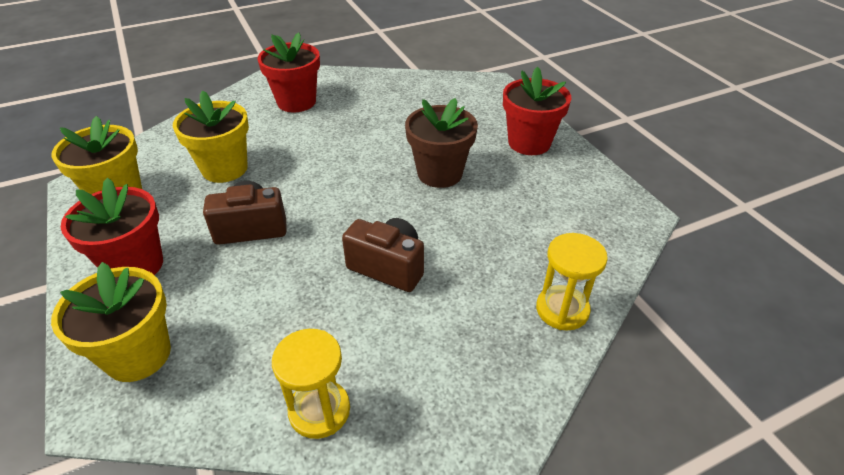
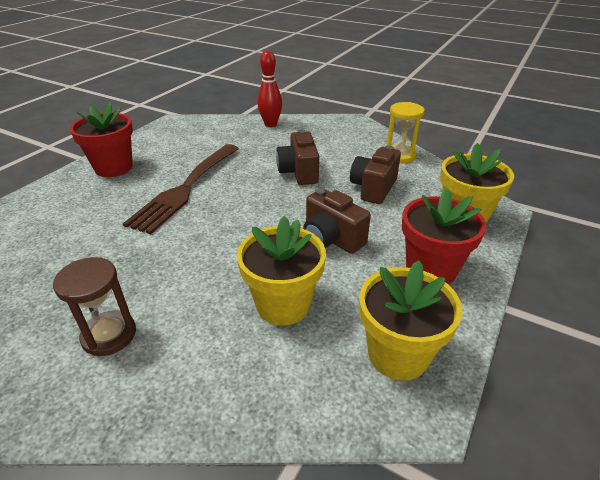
camera: 125 degrees left, 5 degrees down
(282, 314) = (373, 188): none -> brown camera
(296, 102) = (109, 335): red flower pot -> brown hourglass
(440, 173) = (186, 188): brown flower pot -> brown fork
(562, 310) = (270, 124): yellow hourglass -> red bowling pin

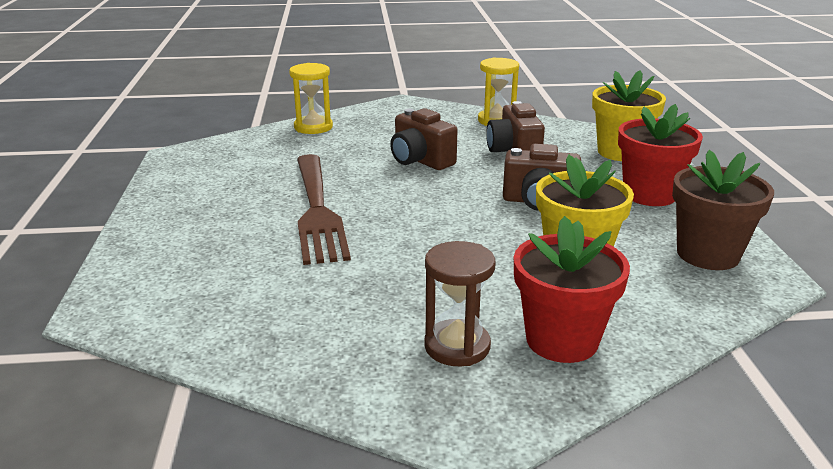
camera: 35 degrees left, 10 degrees down
(114, 168) = (181, 220): red flower pot -> red flower pot (561, 340)
(270, 124) = (313, 127): red bowling pin -> yellow hourglass
(398, 354) = (708, 254): yellow flower pot -> brown flower pot

